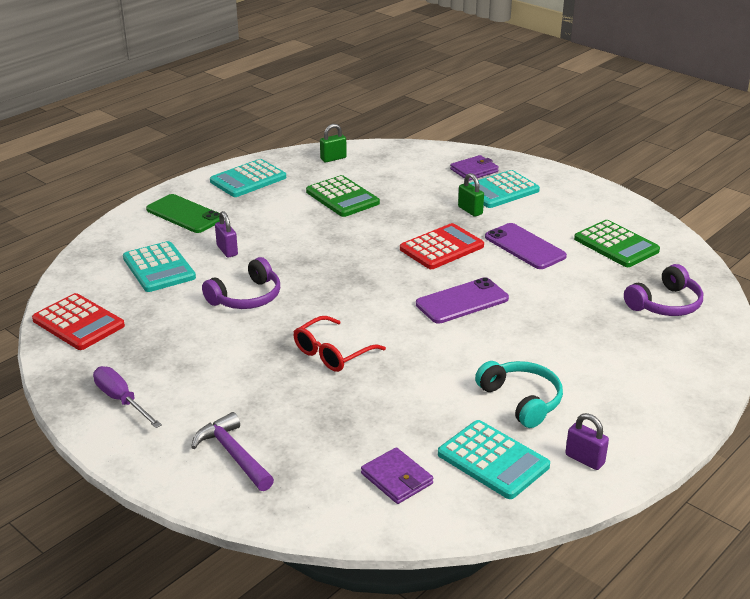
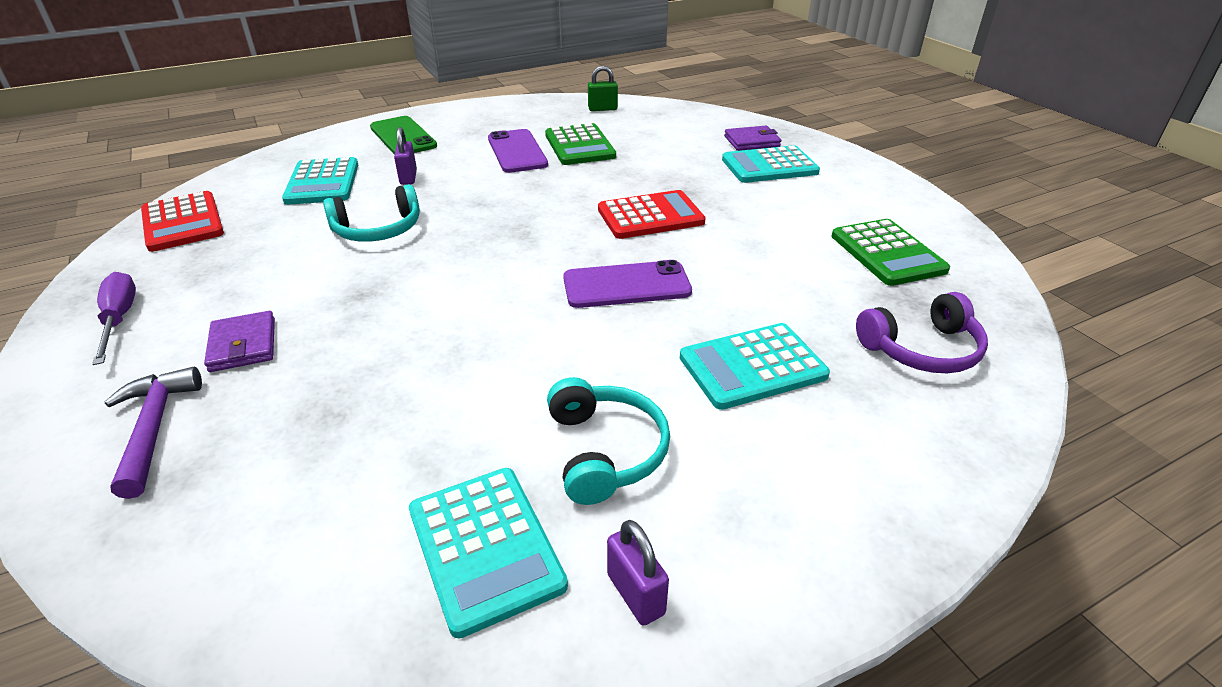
camera: 20 degrees right, 5 degrees up
(246, 297) = (378, 230): purple headphones -> turquoise headphones
(248, 179) = (497, 115): turquoise calculator -> turquoise calculator (752, 366)
(332, 353) = (409, 317): red glasses -> none
(397, 478) = (318, 536): purple wallet -> purple wallet (243, 345)
(470, 210) = (716, 181): green padlock -> none
(525, 247) = (758, 233): purple phone -> purple phone (517, 151)

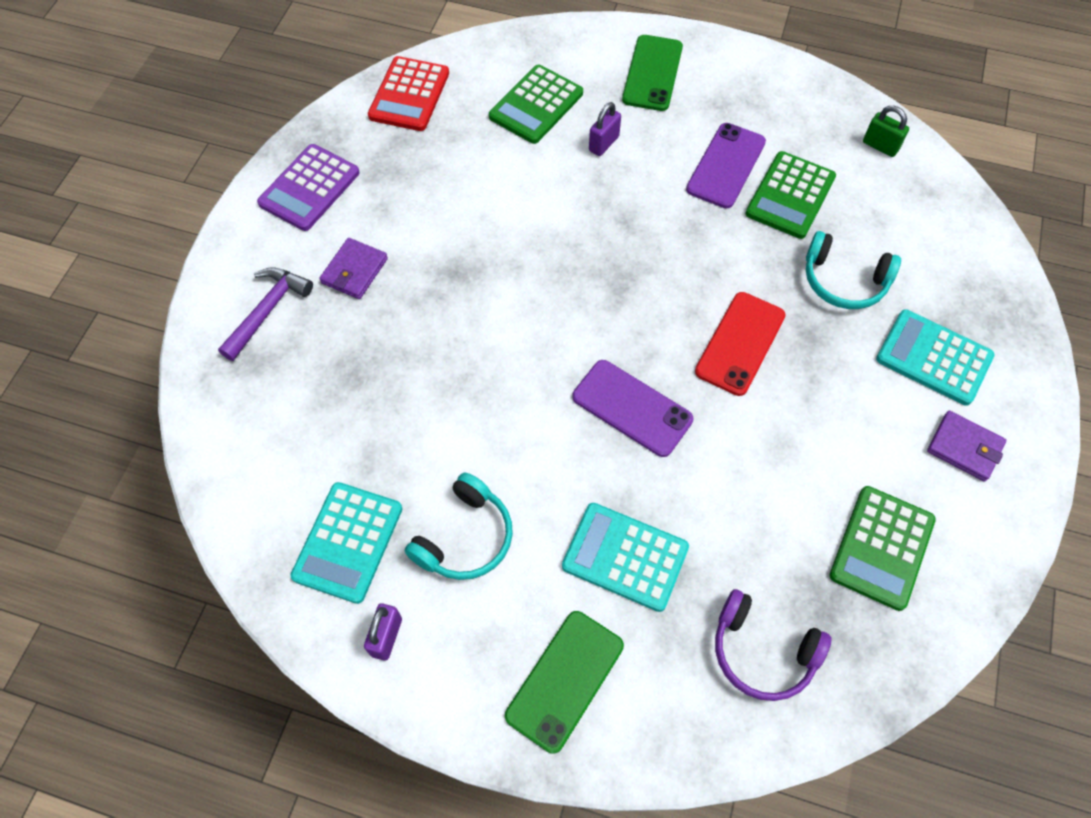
camera: 45 degrees right, 25 degrees up
(119, 319) = (309, 188): purple screwdriver -> purple calculator
(322, 182) = (536, 105): turquoise calculator -> green calculator
(378, 230) = (524, 202): turquoise headphones -> turquoise headphones (844, 281)
(650, 216) = (740, 343): red calculator -> red phone
(752, 141) = (967, 308): purple wallet -> purple wallet (964, 447)
(837, 481) = (565, 680): none -> green phone

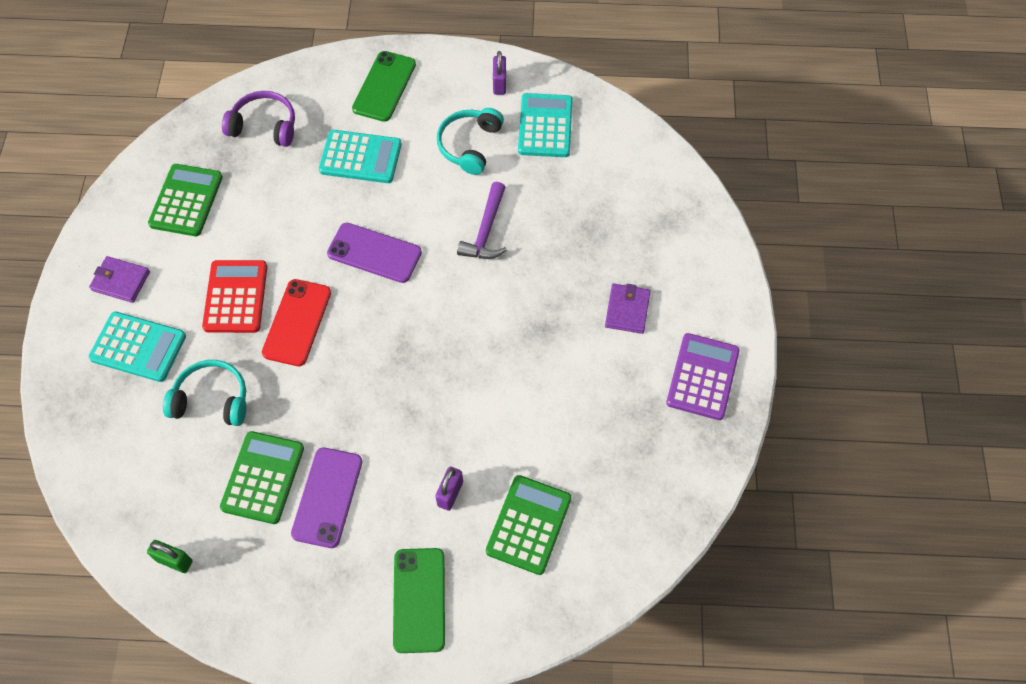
camera: 165 degrees right, 0 degrees up
(268, 311) = (679, 261): purple hammer -> purple hammer (486, 231)
(409, 95) = (659, 505): red calculator -> red calculator (236, 297)

